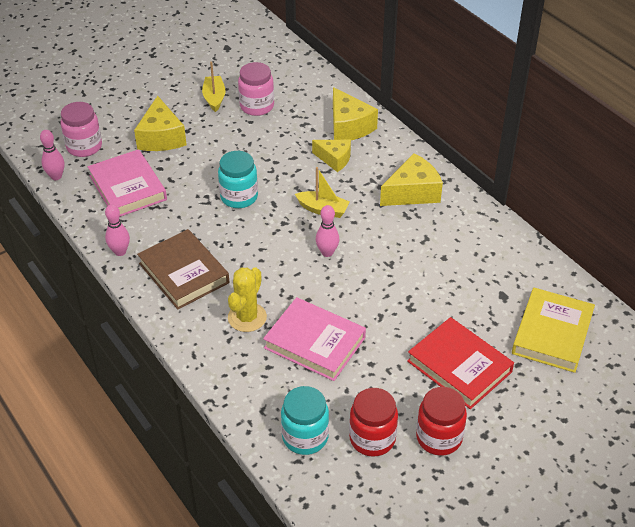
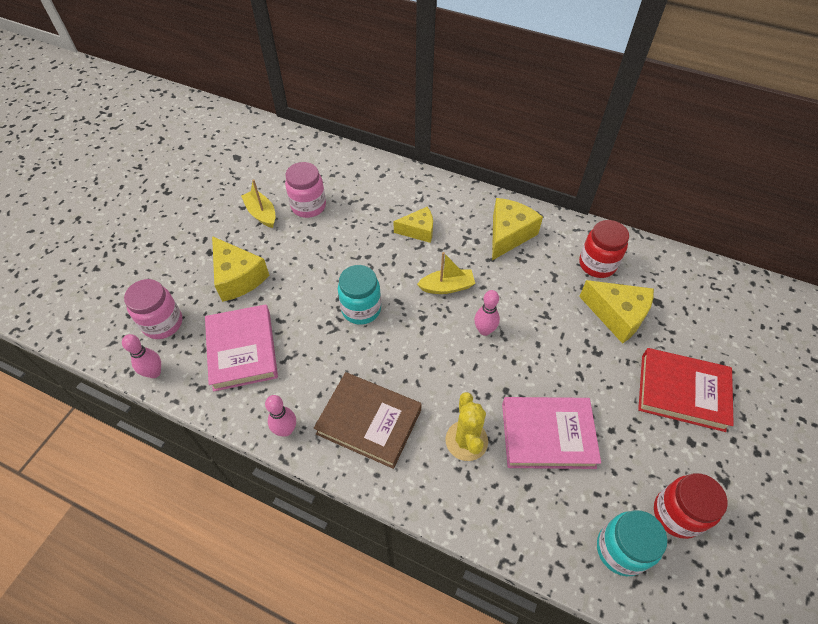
camera: 30 degrees left, 10 degrees up
(128, 188) = (242, 350): pink book -> pink book turned 45 degrees clockwise
(348, 126) = (406, 193): yellow cheese -> yellow cheese (617, 315)
(439, 437) = (727, 478): red jar -> red jar (597, 264)
(552, 334) = (721, 319): yellow book -> none

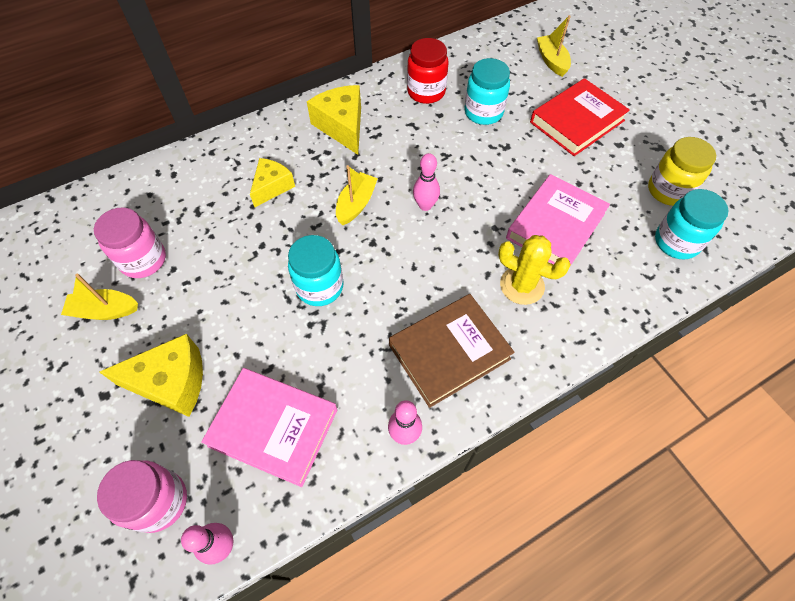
camera: 55 degrees left, 5 degrees up
(617, 315) = (483, 112): yellow cheese -> turquoise jar
(677, 514) = (668, 190): red jar -> yellow jar
(734, 333) = (551, 61): none -> yellow boat

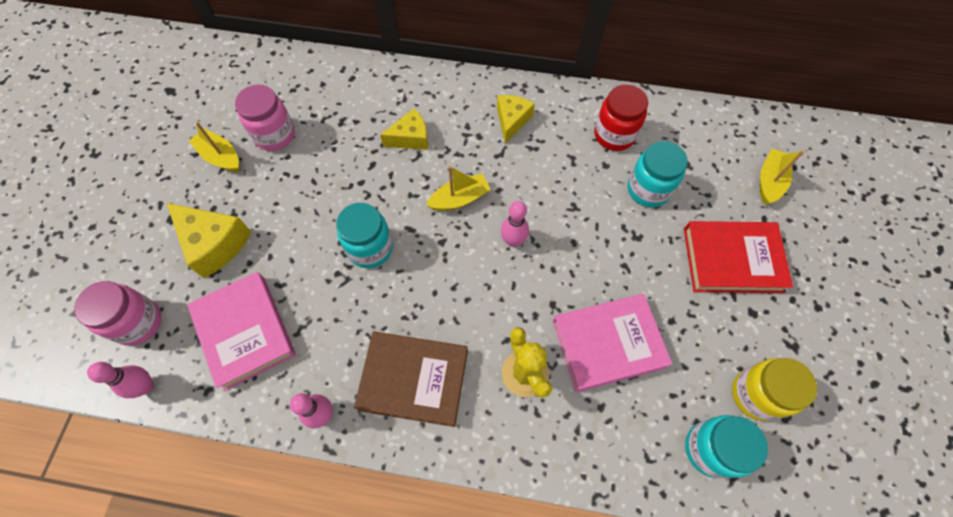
camera: 40 degrees right, 5 degrees up
(342, 126) = (512, 121): yellow cheese -> yellow cheese, size x0.66

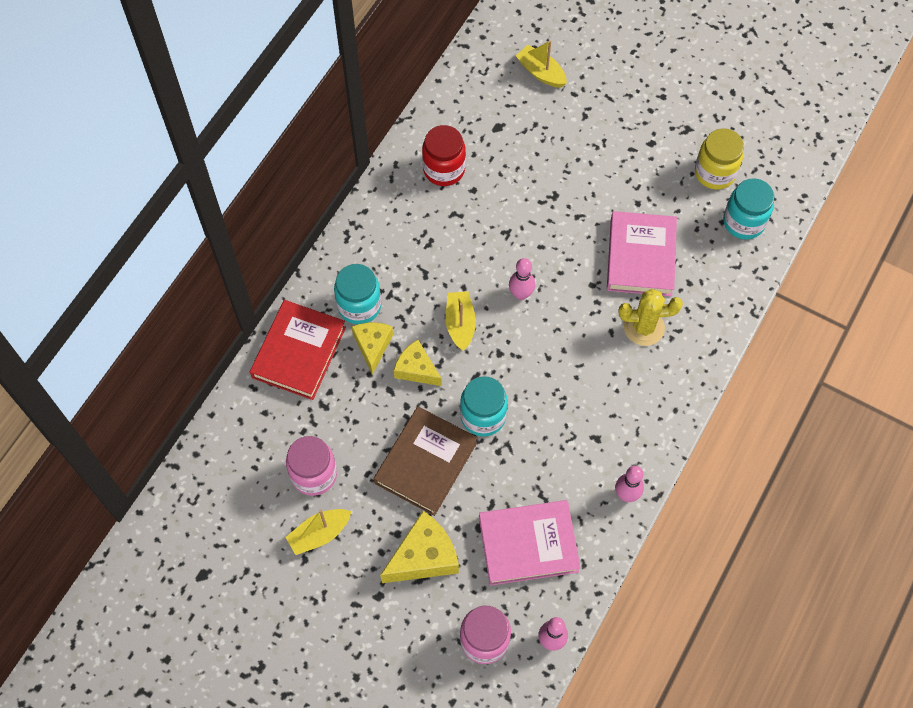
camera: 70 degrees left, 0 degrees up
(414, 379) = (620, 414): brown book -> brown book (426, 463)
(512, 121) = (391, 249): yellow cheese -> yellow cheese (416, 369)
(648, 189) = (512, 167): turquoise jar -> turquoise jar (359, 306)
(732, 260) = (601, 135): red book -> red book (299, 352)

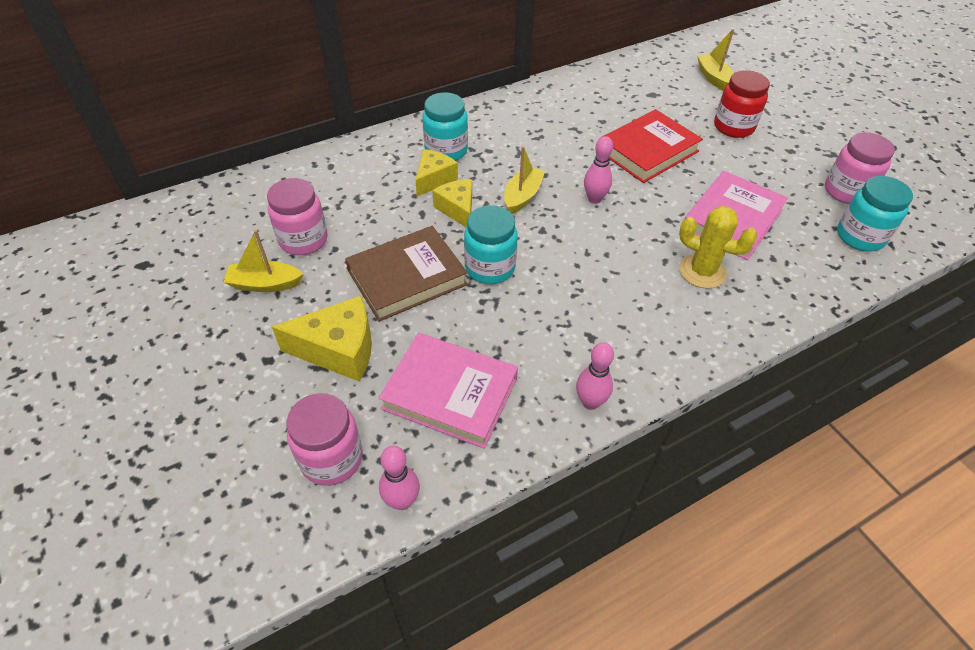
camera: 30 degrees right, 15 degrees down
(299, 352) = (371, 158): red book -> red book (648, 151)
(444, 169) = (587, 101): red jar -> red jar (733, 127)
(715, 173) = (846, 191): yellow jar -> pink jar

